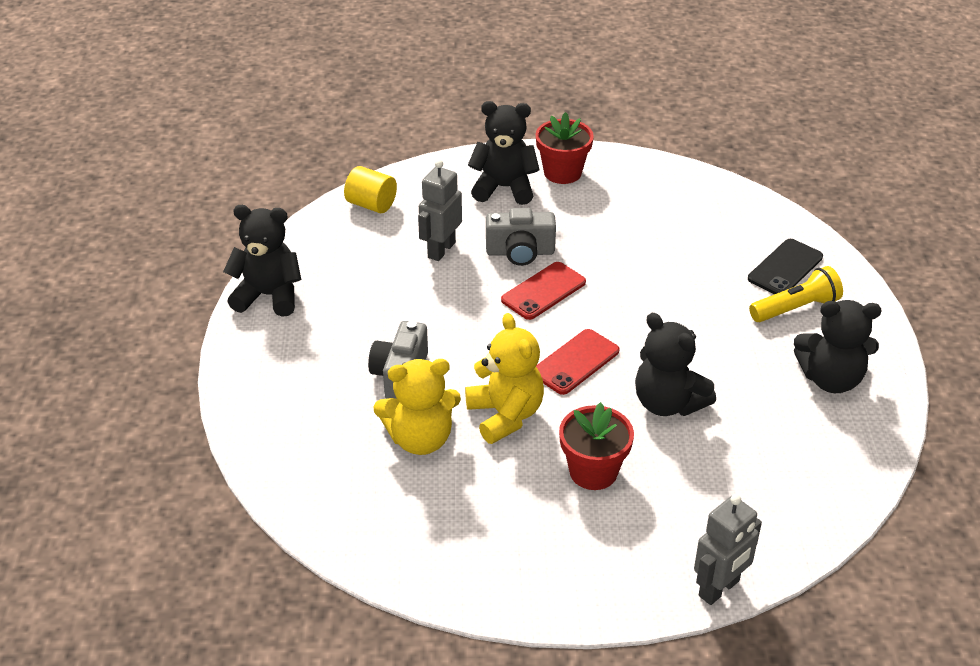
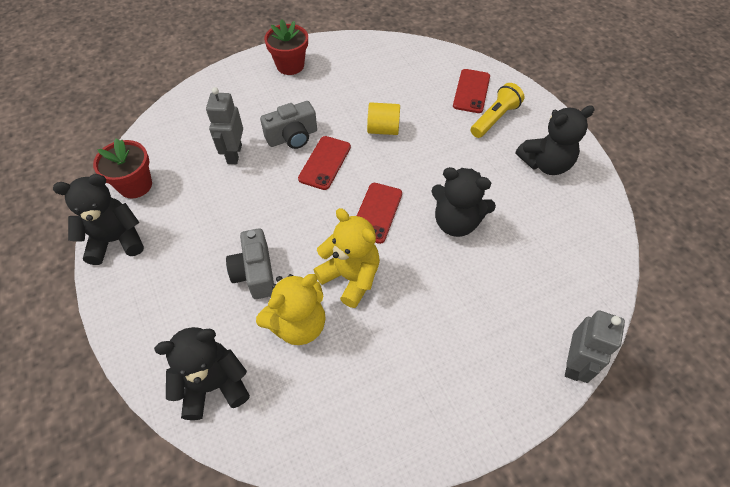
camera: 25 degrees left, 15 degrees up
(371, 204) = (163, 133): yellow cylinder -> yellow cylinder (383, 129)
(504, 188) = (255, 90): black teddy bear -> black teddy bear (213, 385)
(593, 471) = (437, 300): red flower pot -> red flower pot (135, 185)
(785, 268) = (471, 91): black phone -> red phone

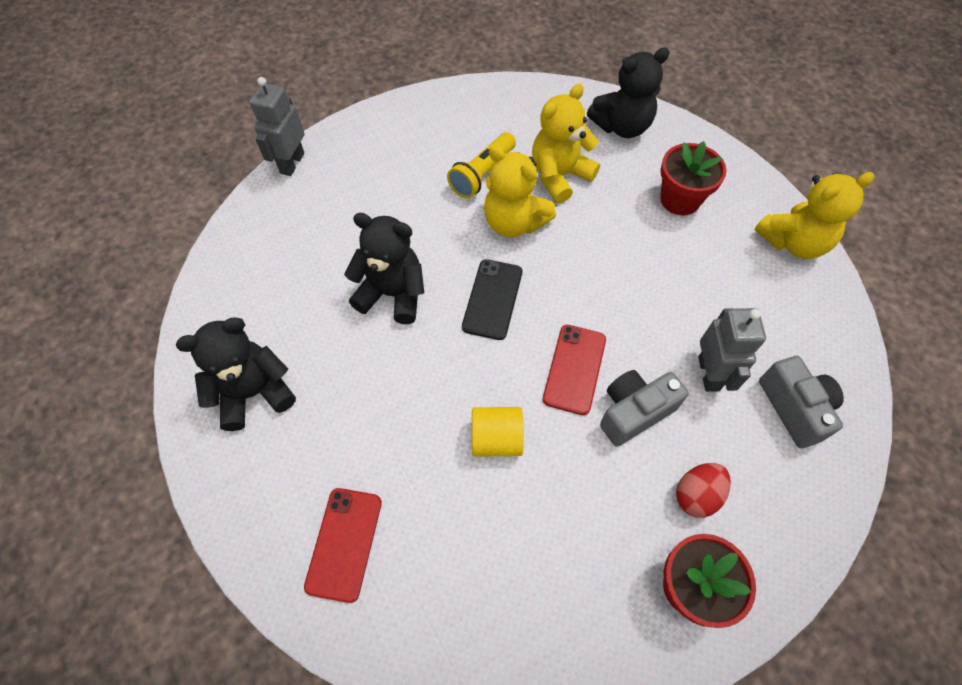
camera: 175 degrees right, 5 degrees up
(116, 240) = (793, 242): black teddy bear -> yellow teddy bear
(135, 185) = (817, 313): red flower pot -> red flower pot (680, 199)
(255, 273) = (619, 219): grey camera -> grey camera (794, 408)
(271, 98) = (696, 495): none -> red egg
(377, 212) = (492, 299): red phone -> black phone
(494, 118) = (314, 478): yellow flashlight -> yellow flashlight (482, 174)

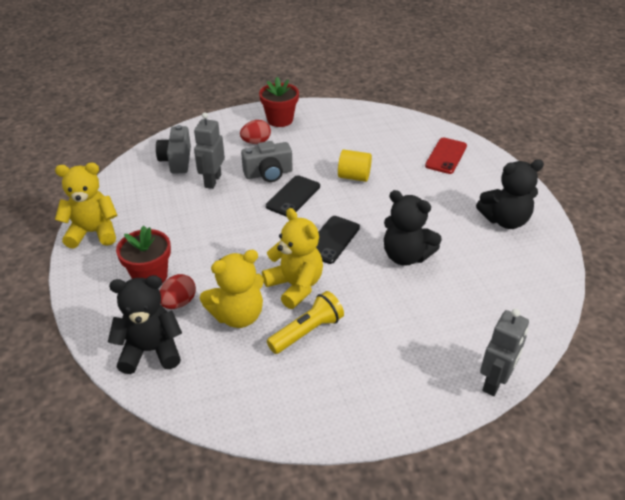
camera: 165 degrees left, 20 degrees down
(574, 369) = (293, 196): red phone -> black phone
(628, 177) = (179, 303): none -> red egg

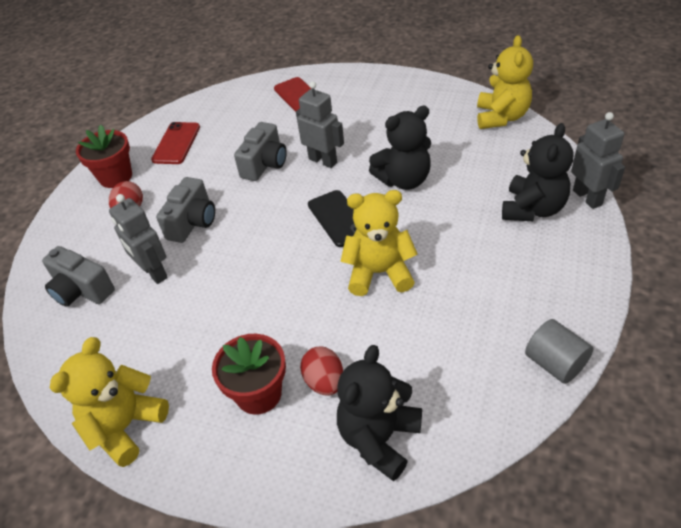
camera: 50 degrees left, 5 degrees up
(238, 315) = (384, 336): yellow teddy bear -> yellow teddy bear (501, 117)
(280, 426) = (554, 363): none -> grey cylinder
(293, 196) = (248, 219): black phone -> none
(307, 331) = (447, 291): yellow flashlight -> none
(335, 127) = (176, 143): none -> red phone
(354, 177) = (265, 164): yellow cylinder -> grey camera
(385, 203) = (323, 161): none -> grey robot
(505, 220) = (412, 104): black teddy bear -> black teddy bear (532, 209)

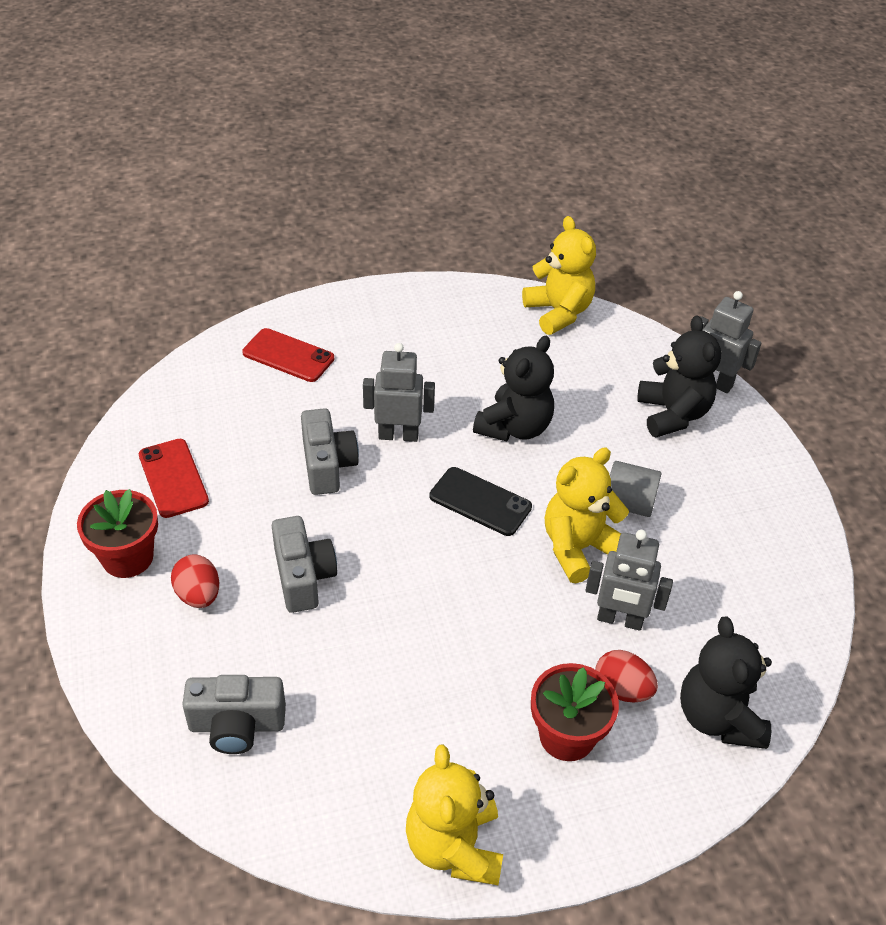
camera: 40 degrees left, 0 degrees up
(154, 273) = (314, 660): grey robot -> grey robot (619, 620)
(554, 363) = (809, 569): grey cylinder -> grey cylinder (628, 503)

